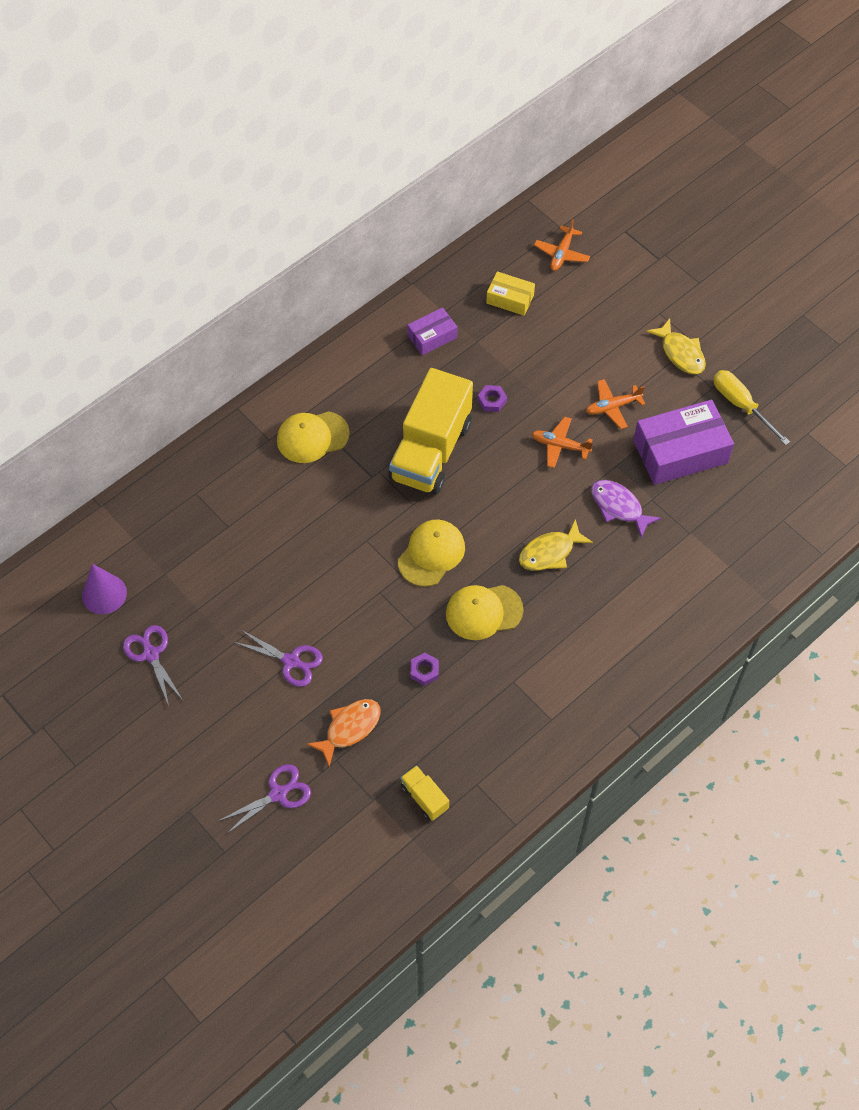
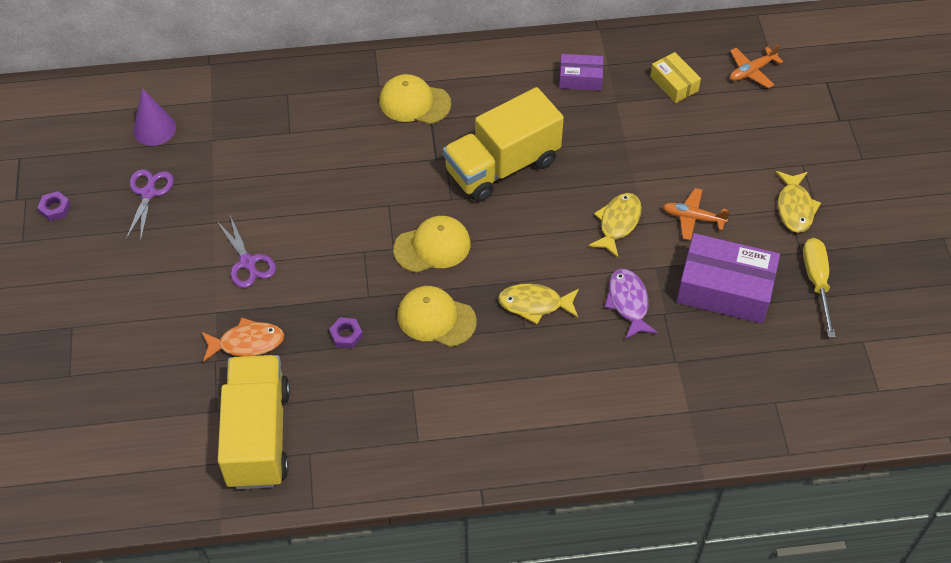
camera: 35 degrees right, 5 degrees down
(278, 794) = (148, 358): purple scissors -> none
(424, 797) = (258, 436): yellow truck -> yellow truck, size x2.35
(492, 400) = (589, 155): purple nut -> purple nut (55, 208)
(560, 445) = (618, 223): orange plane -> yellow fish

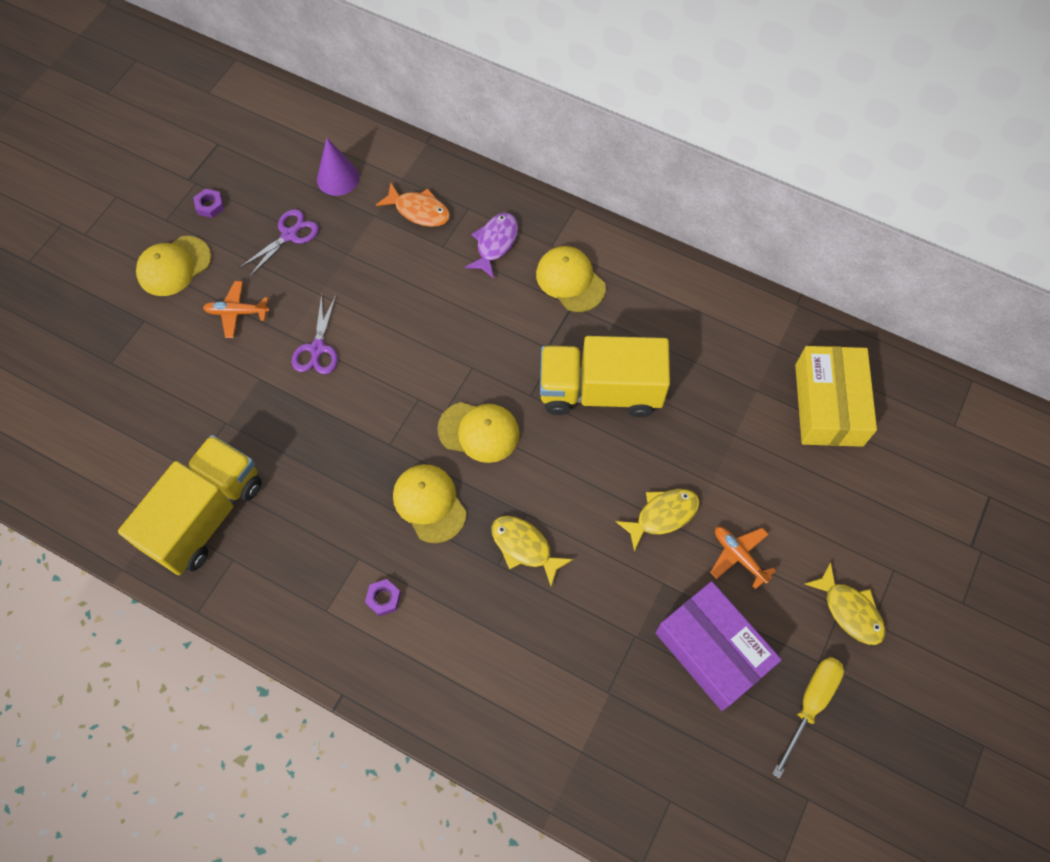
camera: 35 degrees right, 10 degrees up
(62, 271) = (174, 266): none -> yellow cap
(247, 343) = (261, 423): orange fish -> orange fish (419, 211)
(346, 335) = (344, 469): purple nut -> purple nut (383, 598)
(580, 78) = (741, 346): purple box -> none
(628, 302) = (610, 602): purple fish -> purple fish (495, 243)
(674, 84) = (828, 405): yellow box -> yellow box, size x1.87
(751, 71) = (918, 438): orange plane -> orange plane (237, 312)
(794, 207) = (849, 610): yellow fish -> yellow fish turned 75 degrees counterclockwise

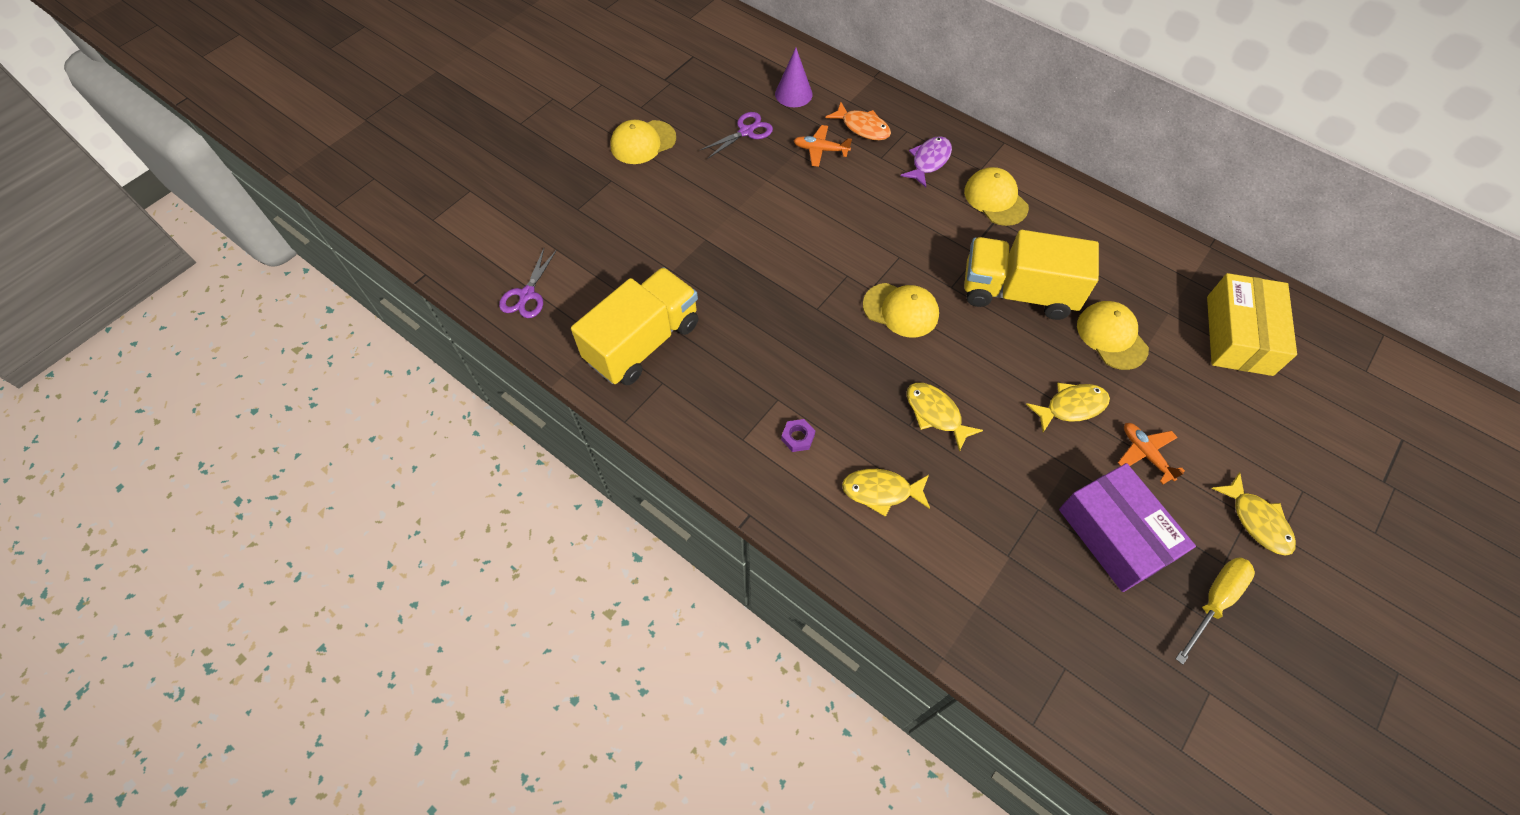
camera: 10 degrees right, 5 degrees down
(210, 206) = (680, 101): purple nut -> none
(237, 312) = (692, 185): orange plane -> orange plane (820, 150)
(317, 349) = (760, 223): purple scissors -> purple scissors (527, 295)
(429, 503) = (849, 363): yellow cap -> yellow cap (1111, 336)
(475, 644) = (881, 491): none -> yellow fish

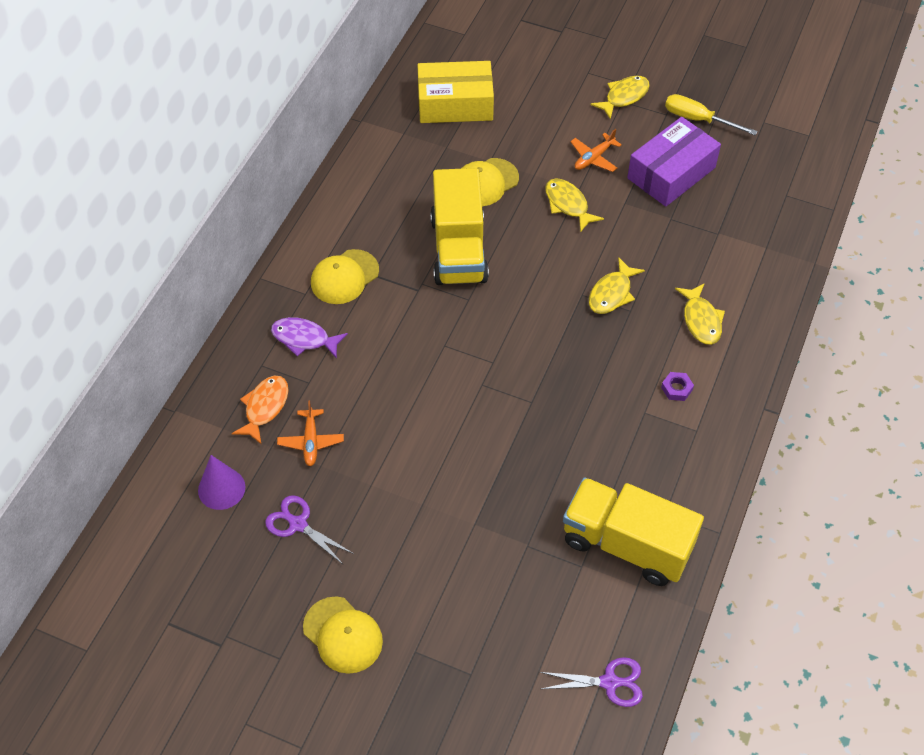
camera: 105 degrees left, 5 degrees down
(901, 310) = (509, 334): yellow cap -> none

